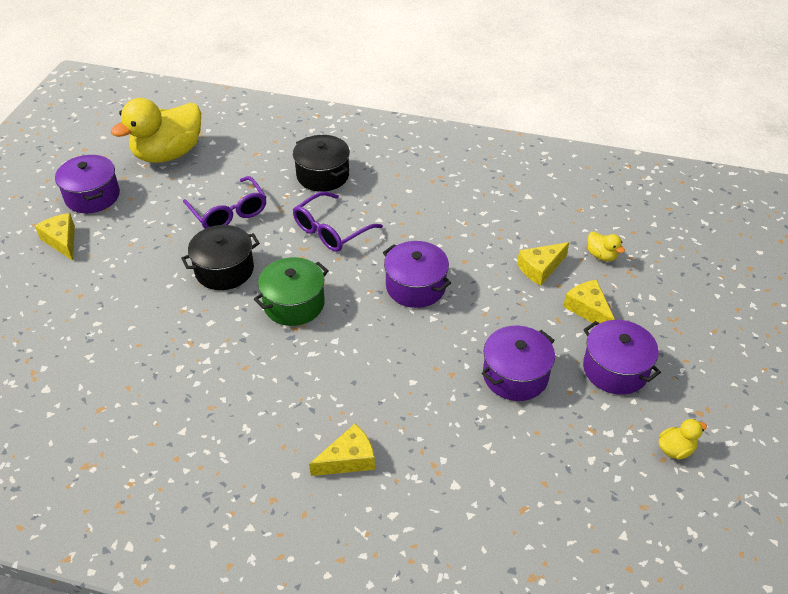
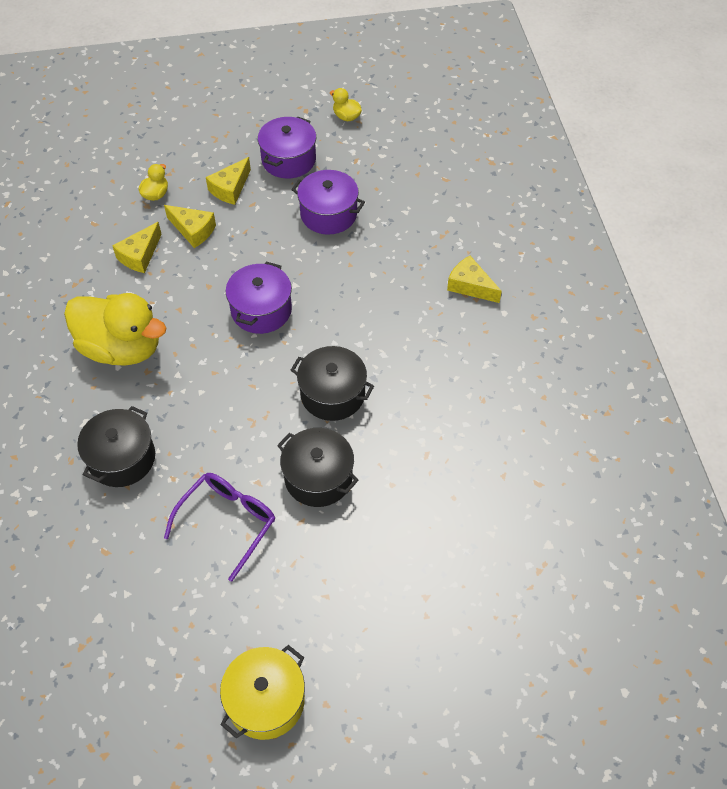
camera: 115 degrees left, 10 degrees up
(62, 241) = (358, 679): yellow cheese -> yellow cheese (140, 255)
(92, 196) = (266, 700): purple pot -> yellow pot
(168, 154) = (144, 659): yellow duck -> yellow duck (122, 348)
(294, 304) = (332, 394): green pot -> black pot
(331, 230) = (213, 409): purple glasses -> none

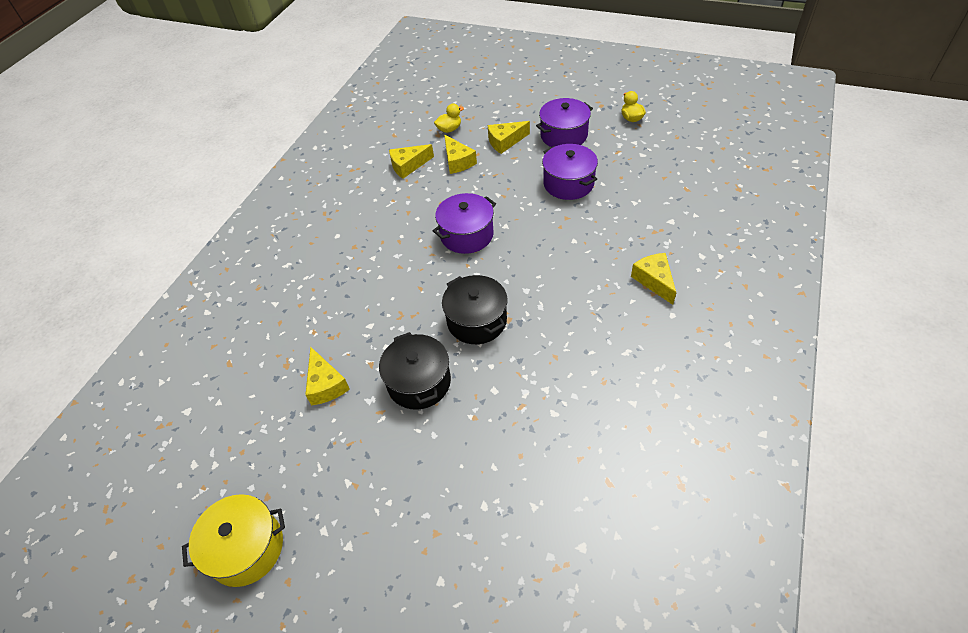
camera: 35 degrees right, 5 degrees down
(122, 348) = (349, 224): yellow duck -> none
(122, 458) = (291, 301): black pot -> none
(227, 523) = (326, 384): purple glasses -> yellow cheese

